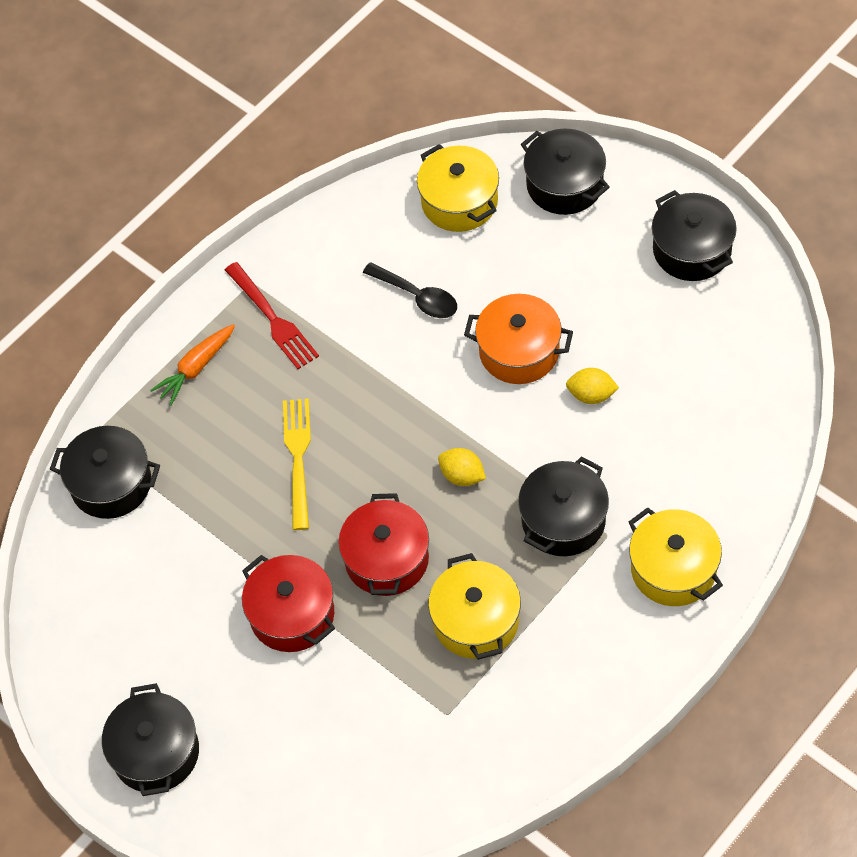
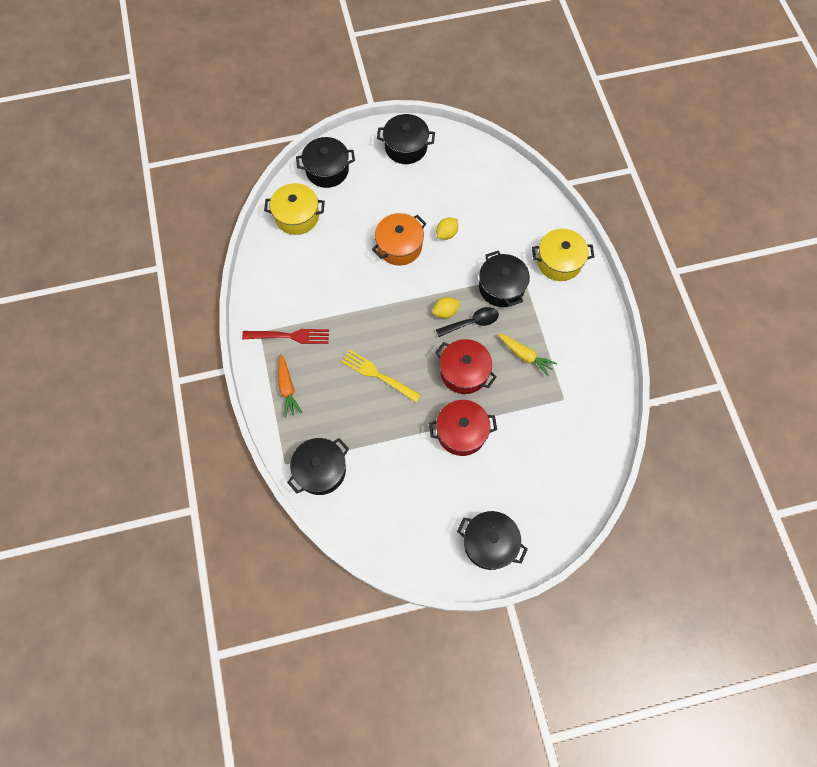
camera: 60 degrees left, 10 degrees up
(417, 297) = (333, 267): black spoon -> black spoon (472, 322)
(476, 621) = (525, 356): yellow pot -> yellow carrot

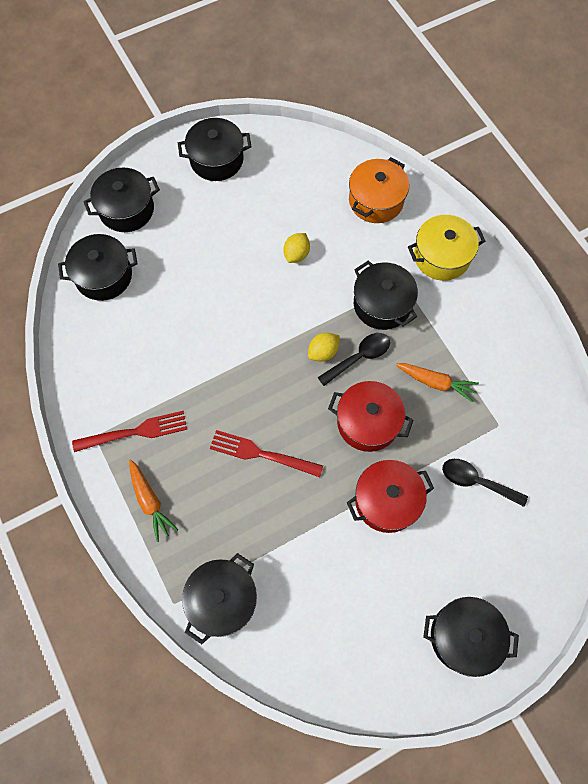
camera: 15 degrees left, 0 degrees up
(297, 216) = (104, 276): yellow pot -> black pot
(378, 375) = (261, 454): yellow fork -> red fork
(399, 246) = (243, 283): orange pot -> orange pot (376, 201)
(525, 356) = (436, 383): yellow carrot -> orange carrot
(533, 436) = (476, 481): none -> black spoon

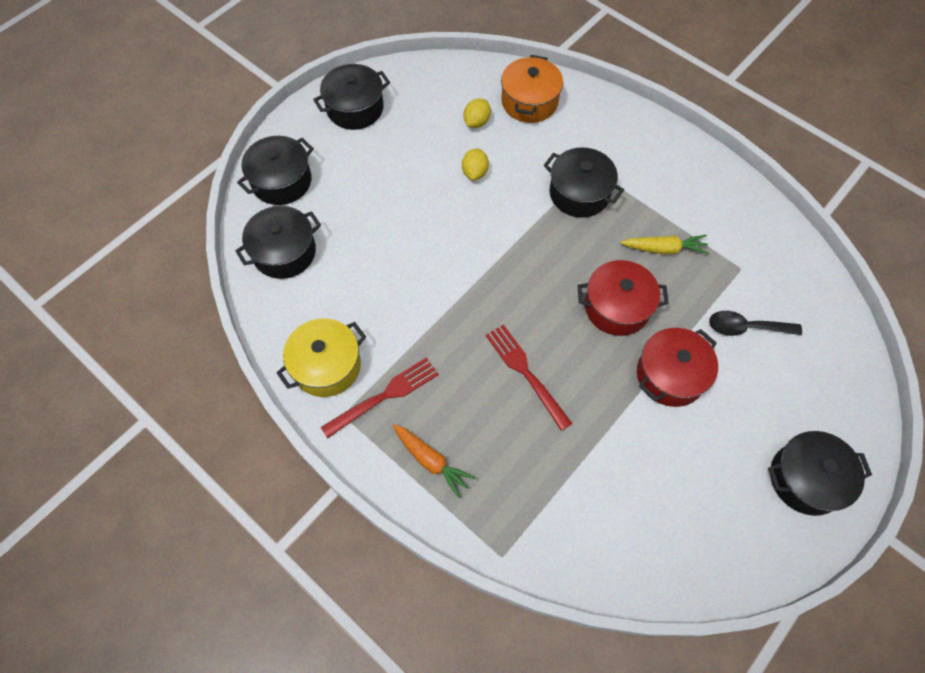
camera: 20 degrees left, 5 degrees down
(222, 600) = (551, 533): black pot -> none
(261, 454) = (526, 373): red fork -> red fork turned 60 degrees clockwise
(323, 352) = (542, 255): yellow lemon -> yellow lemon (477, 122)
(359, 357) = (580, 249): black spoon -> none
(436, 383) = (664, 249): orange carrot -> yellow carrot
(441, 256) = (615, 133): yellow pot -> yellow pot (327, 366)

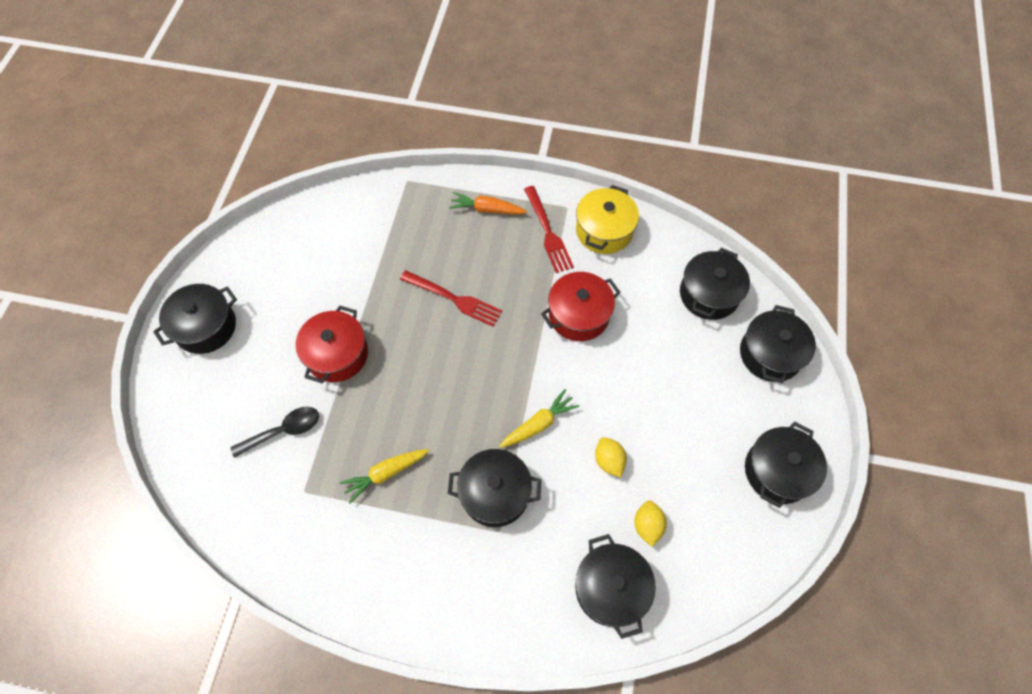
camera: 150 degrees right, 0 degrees up
(384, 396) = (548, 232): red fork -> red fork turned 45 degrees counterclockwise
(513, 224) = (539, 424): none -> yellow carrot
(529, 102) = (611, 588): orange pot -> black pot
(617, 307) = (405, 391): red pot -> red pot (578, 315)

